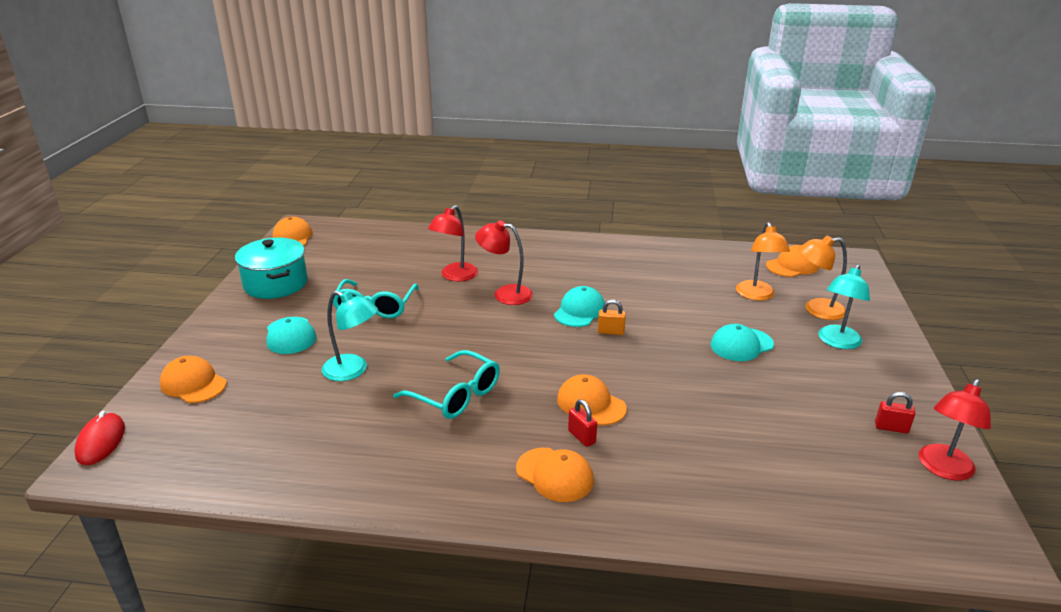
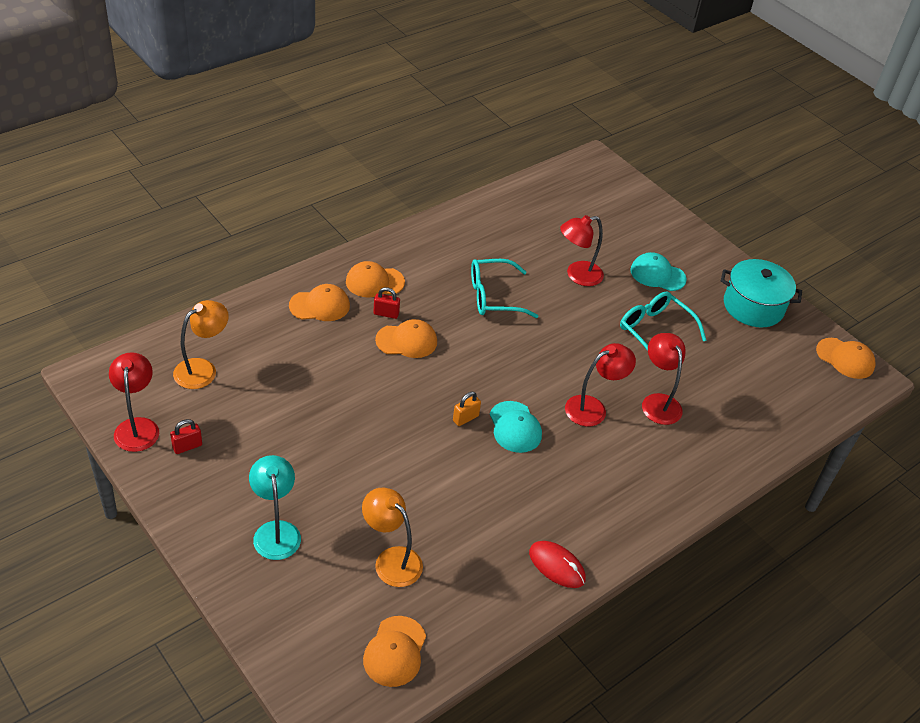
camera: 130 degrees right, 15 degrees up
(101, 441) = (616, 169): red mouse -> red mouse (556, 566)
(193, 383) = (641, 216): orange cap -> orange cap (320, 305)
(353, 371) = (577, 275): turquoise lamp -> red lamp
(741, 345) = (354, 471): turquoise cap -> none
(816, 310) = (322, 574): orange lamp -> orange lamp (202, 369)

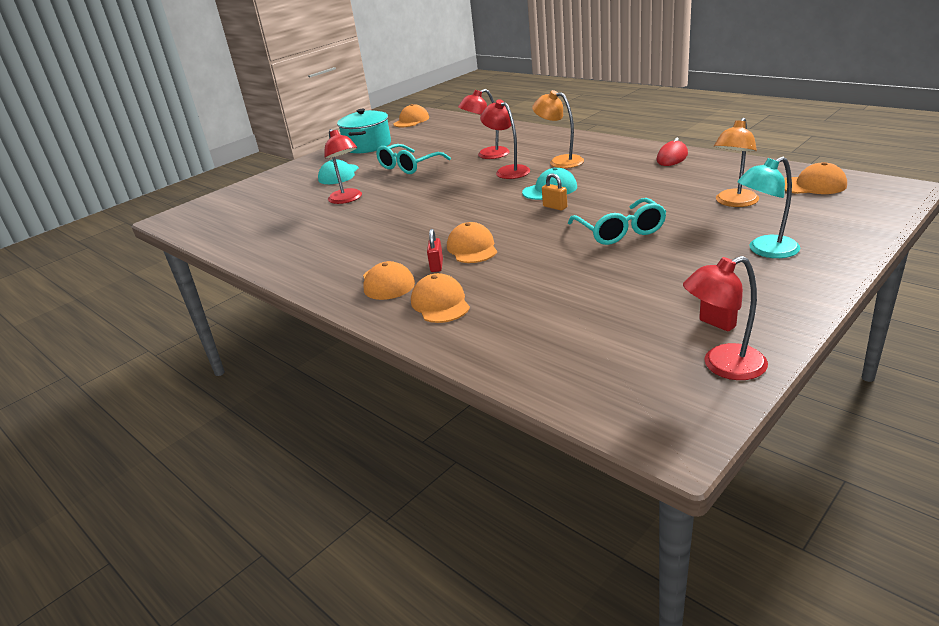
camera: 90 degrees left, 15 degrees down
(202, 369) = (592, 349): orange lamp -> orange lamp (560, 161)
(493, 296) = (389, 224): turquoise glasses -> turquoise glasses (620, 231)

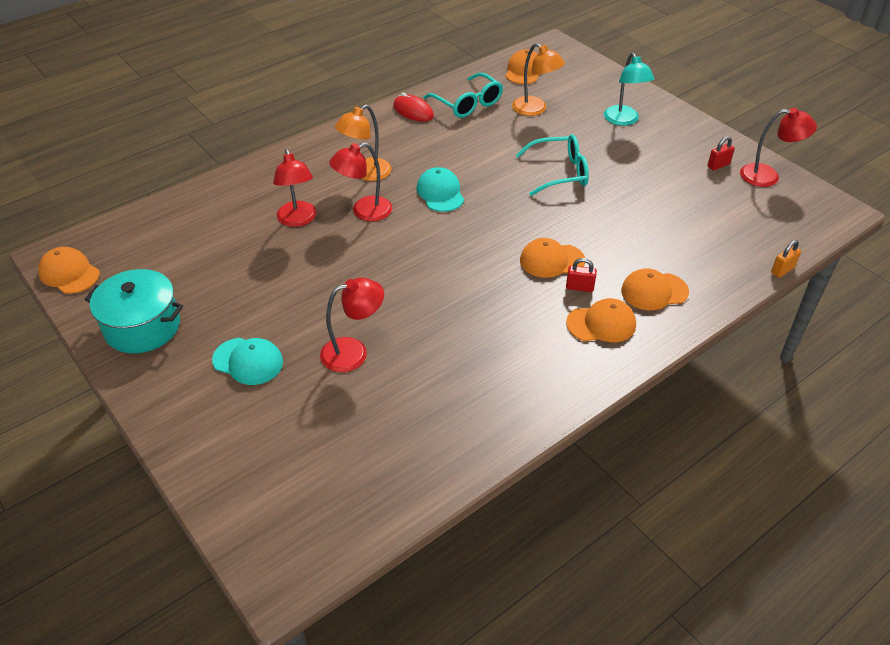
camera: 85 degrees left, 15 degrees up
(408, 166) = (277, 289): turquoise glasses -> turquoise glasses (468, 104)
(555, 207) = (486, 197): orange padlock -> orange padlock (782, 270)
(723, 366) = (768, 176): red lamp -> red lamp turned 75 degrees counterclockwise

